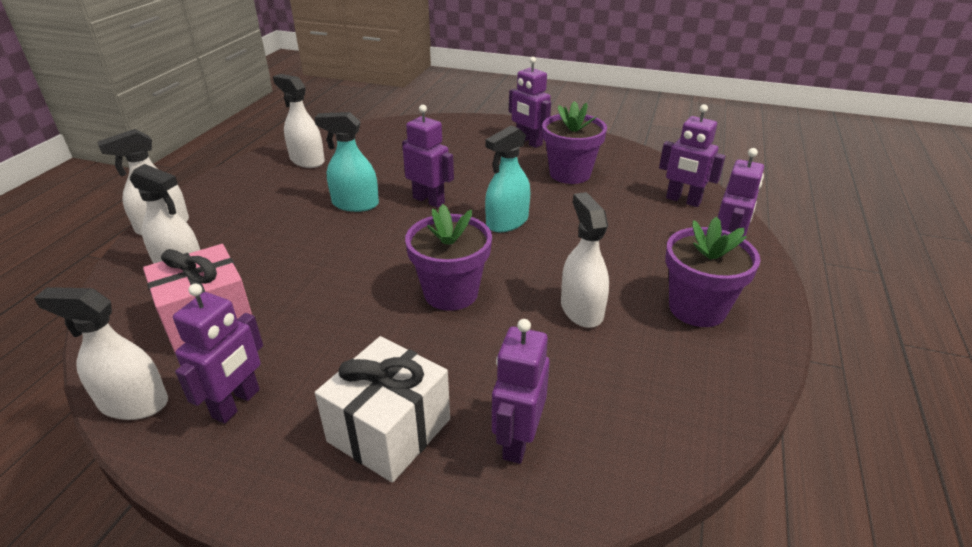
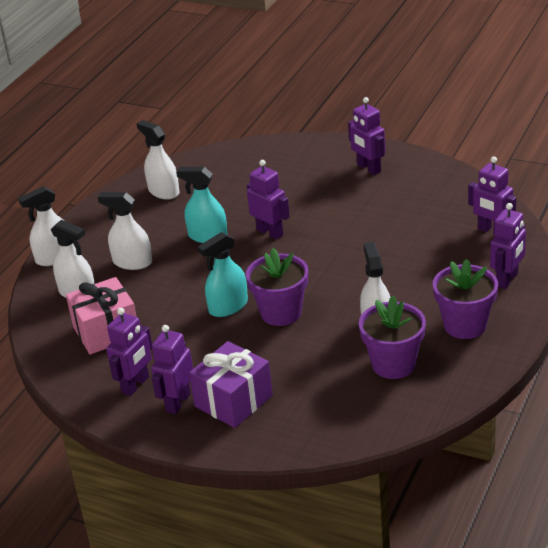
camera: 10 degrees right, 0 degrees up
(133, 403) = (70, 384): white spray bottle -> white spray bottle (132, 262)
(389, 430) = (233, 401): white gift -> purple gift
(507, 222) = (333, 253): turquoise spray bottle -> turquoise spray bottle (228, 307)
(517, 441) = (314, 408): purple robot -> purple robot (177, 402)
(570, 174) = (399, 204): purple flower pot -> purple flower pot (393, 364)

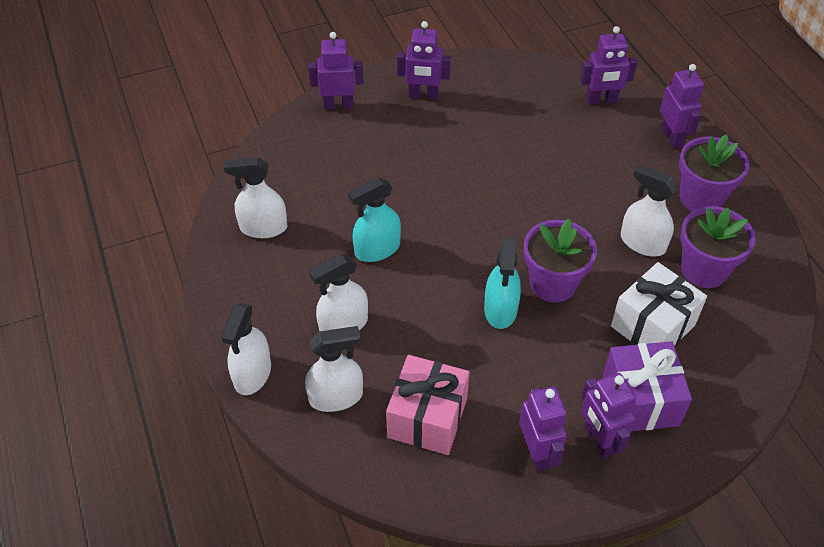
camera: 50 degrees left, 15 degrees up
(270, 232) = (429, 209): purple robot -> purple robot (338, 105)
(306, 371) = (652, 325): none -> white gift

